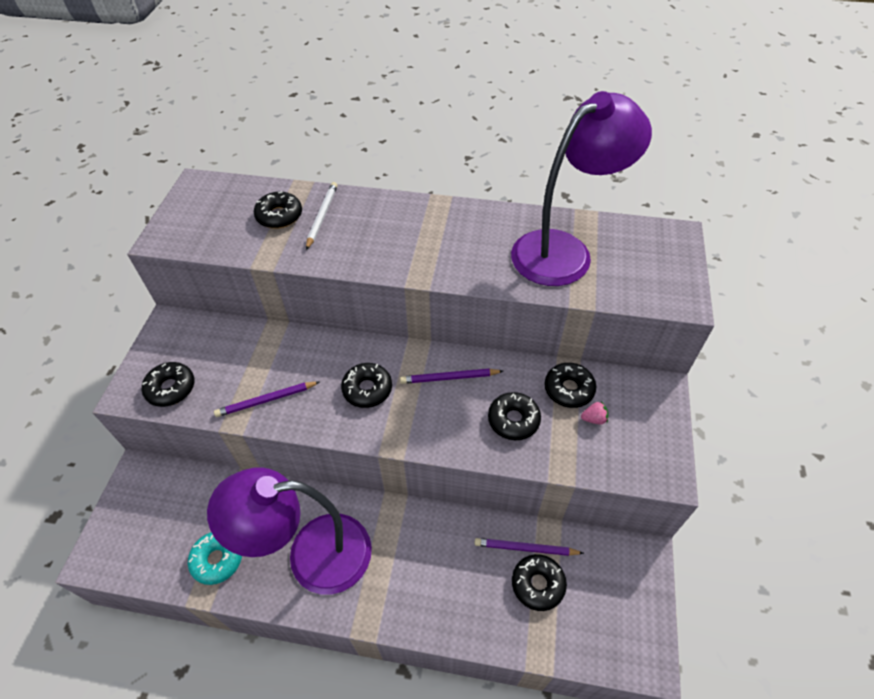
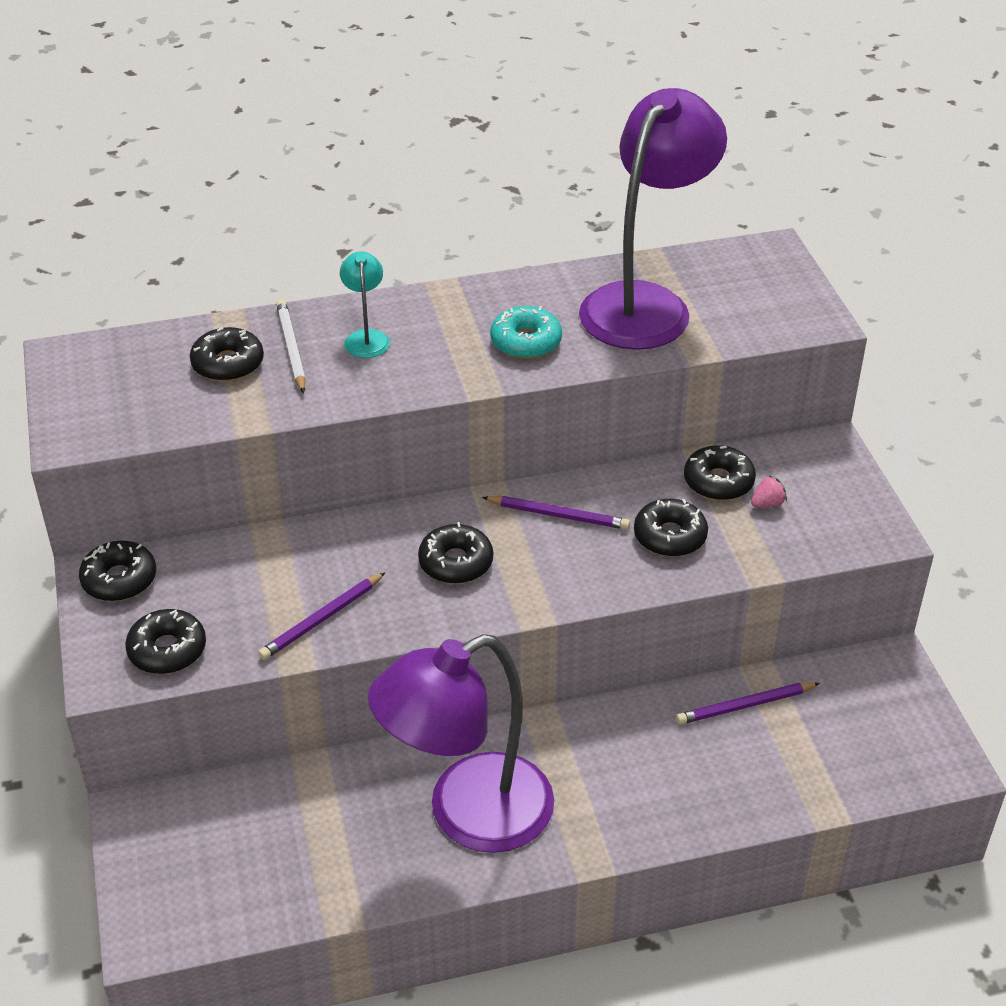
camera: 25 degrees left, 10 degrees down
(217, 560) = (335, 868): turquoise donut -> turquoise donut (526, 342)
(370, 222) = (366, 338): none -> turquoise lamp
(449, 378) = (558, 515): purple pencil -> purple pencil turned 135 degrees counterclockwise
(537, 584) = (781, 737): black donut -> black donut (119, 579)

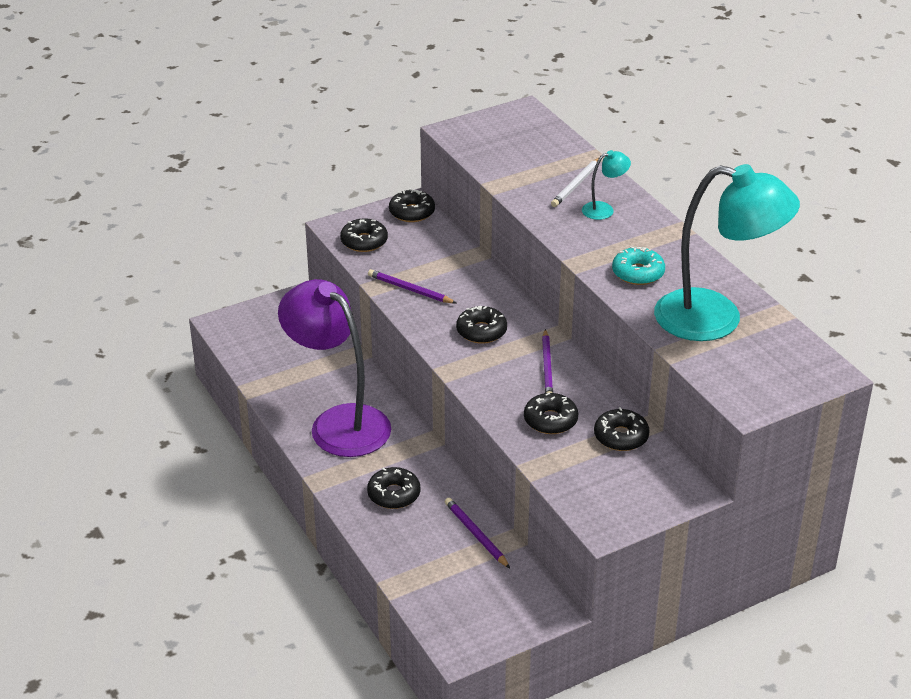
camera: 75 degrees right, 5 degrees down
(228, 364) = (548, 165): black donut -> black donut (394, 494)
(291, 348) = (576, 184): white pencil -> white pencil turned 150 degrees clockwise
(645, 303) = (716, 319): purple lamp -> turquoise lamp
(767, 504) = (608, 464): pink strawberry -> none

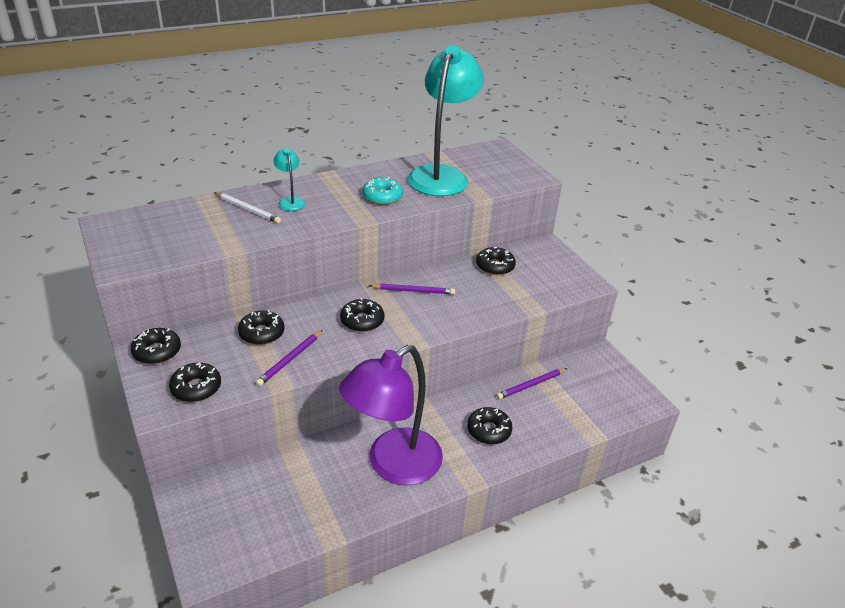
camera: 90 degrees left, 0 degrees up
(550, 420) = (478, 295): black donut -> black donut (261, 333)

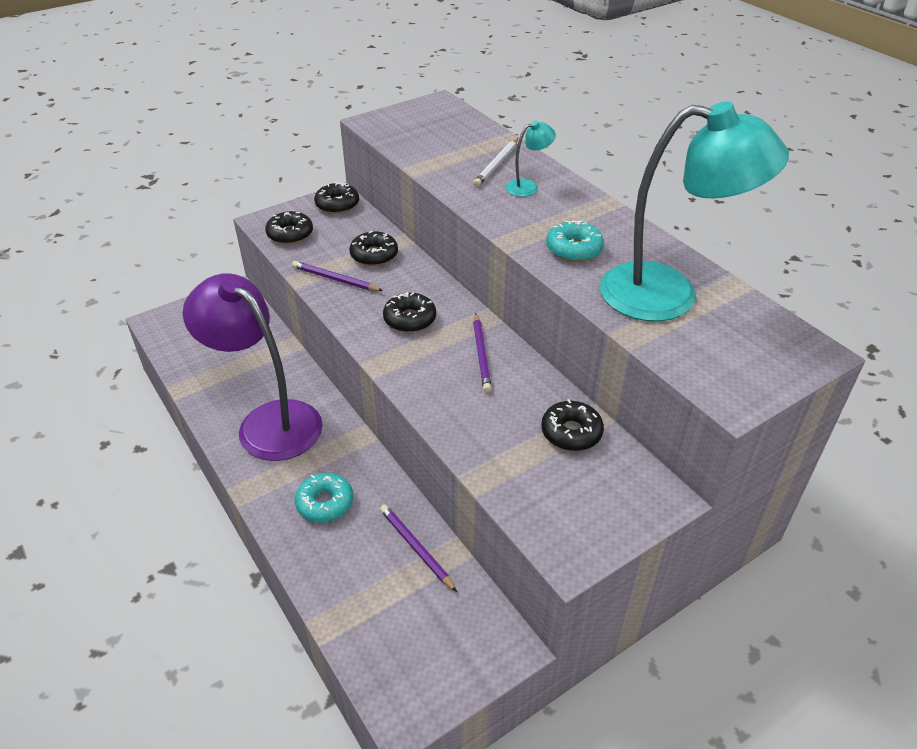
camera: 85 degrees right, 5 degrees up
(489, 430) = (325, 503): black donut -> turquoise donut

